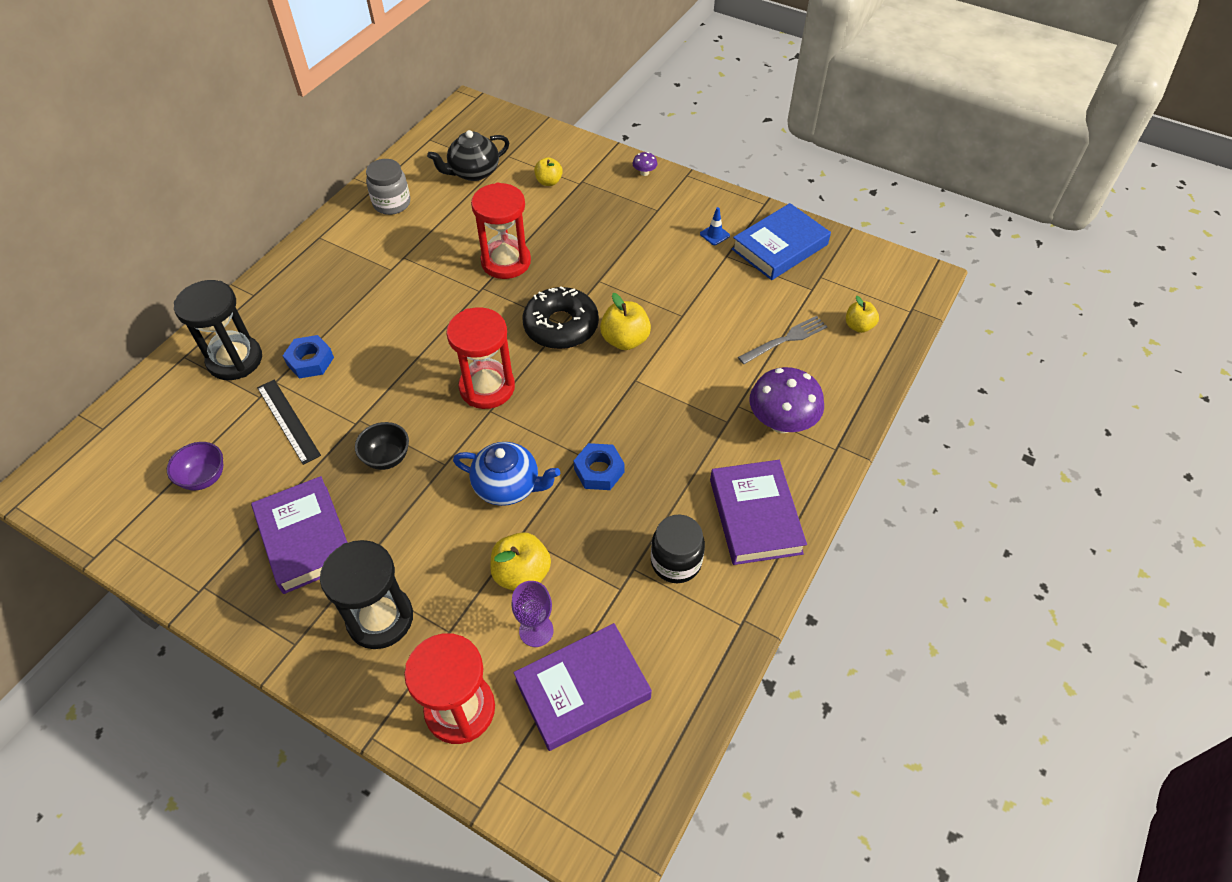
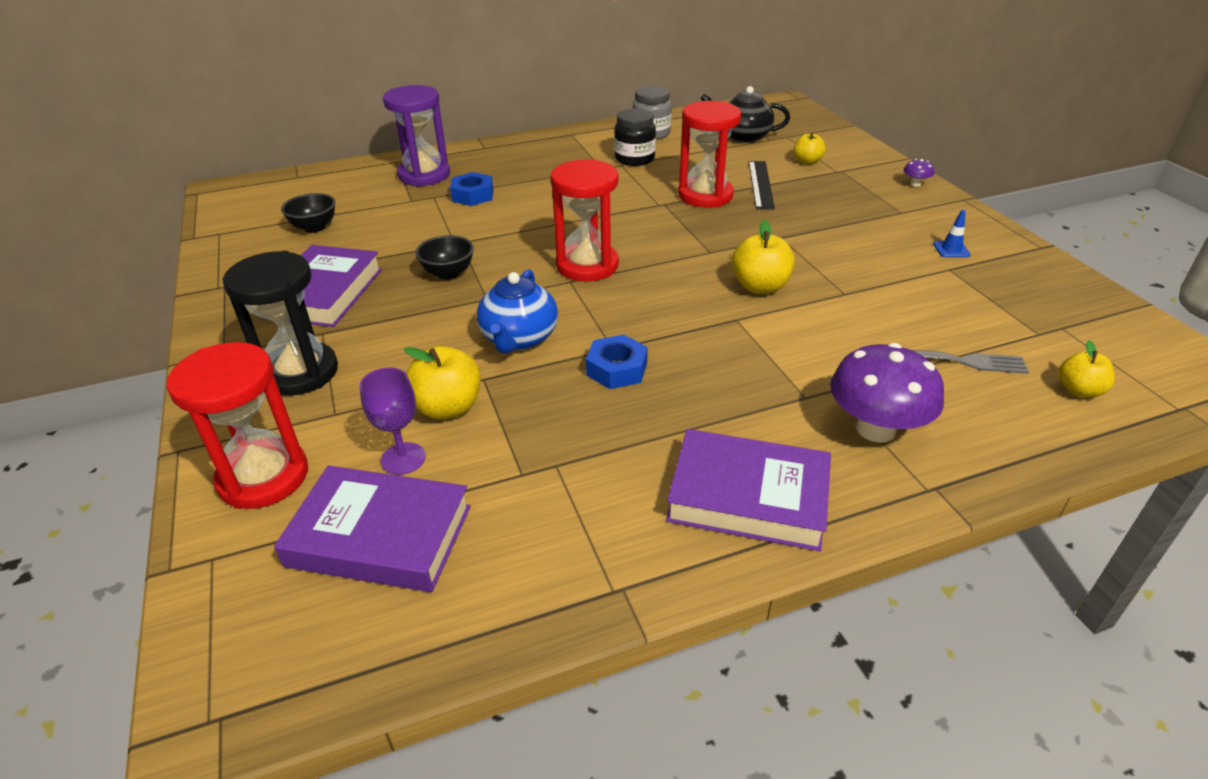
camera: 40 degrees right, 15 degrees down
(204, 478) = (314, 227): purple bowl -> black bowl
(235, 360) = (424, 175): black hourglass -> purple hourglass
(288, 421) = (411, 221): black ruler -> black ruler (760, 184)
(508, 486) = (519, 338): blue teapot -> blue teapot turned 45 degrees clockwise
(561, 326) = (706, 253): black donut -> none
(676, 562) = (607, 485): black jar -> black jar (634, 159)
(755, 516) = (748, 496): purple book -> purple book turned 75 degrees clockwise
(779, 247) = (1028, 285): blue book -> none

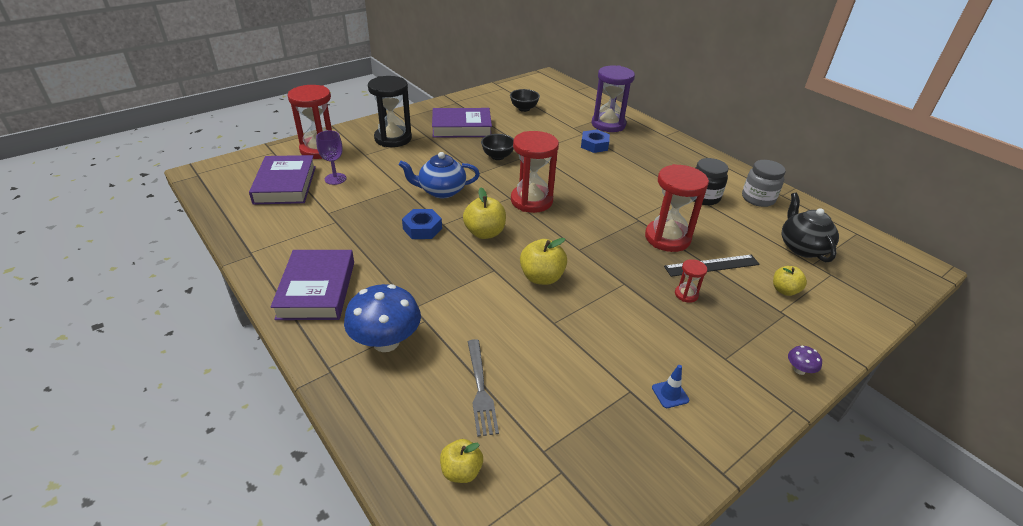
camera: 70 degrees right, 0 degrees up
(448, 407) = (375, 182): yellow apple -> yellow apple (485, 233)
(806, 208) = (686, 294): none -> red hourglass
(875, 429) = (386, 342): purple mushroom -> blue mushroom

